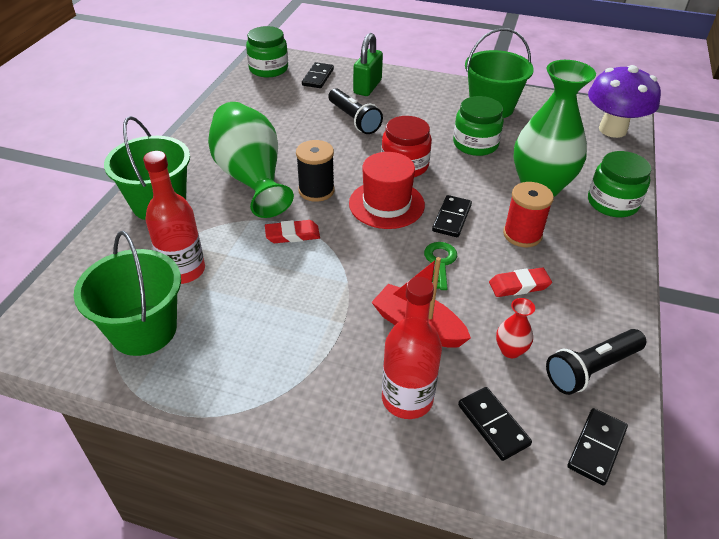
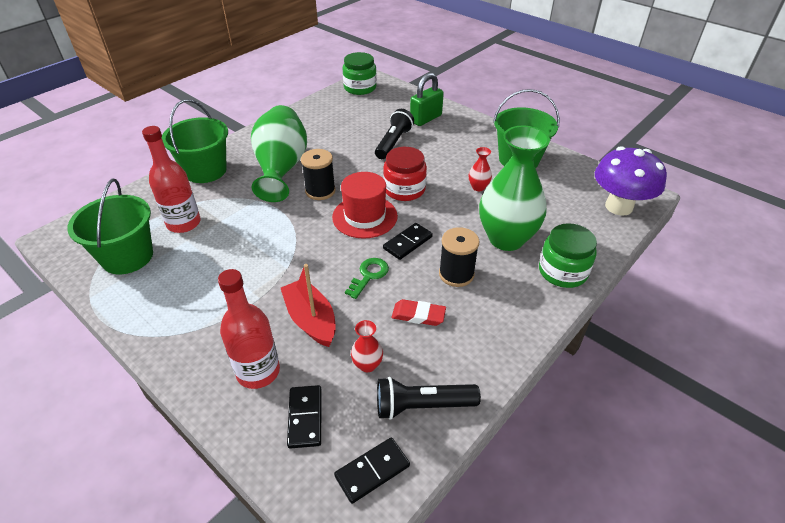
camera: 25 degrees right, 0 degrees up
(292, 235) = (276, 220): red eraser -> none
(318, 77) = (392, 102): black domino -> none
(354, 120) = (393, 143): black flashlight -> black flashlight turned 150 degrees counterclockwise
(475, 144) = (478, 187): green jar -> red vase
(522, 234) = (456, 274): red spool -> black spool

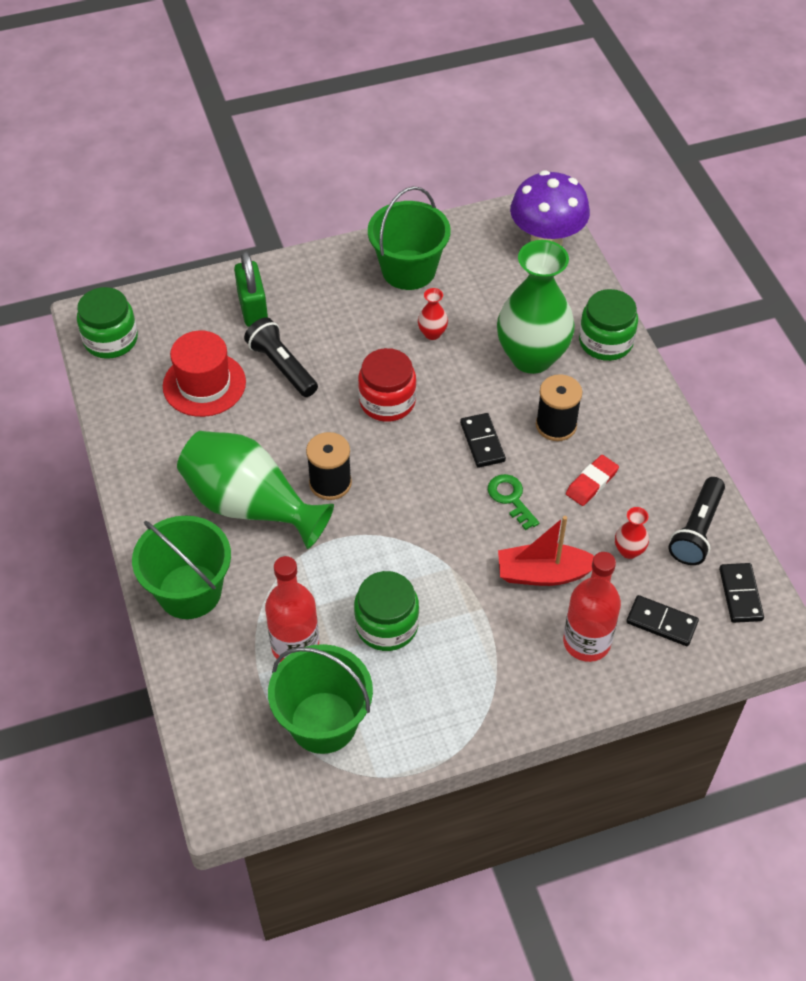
camera: 60 degrees left, 10 degrees up
(220, 256) = (386, 625): none -> green jar
(365, 216) = (411, 460): red hat -> red hat (204, 384)

